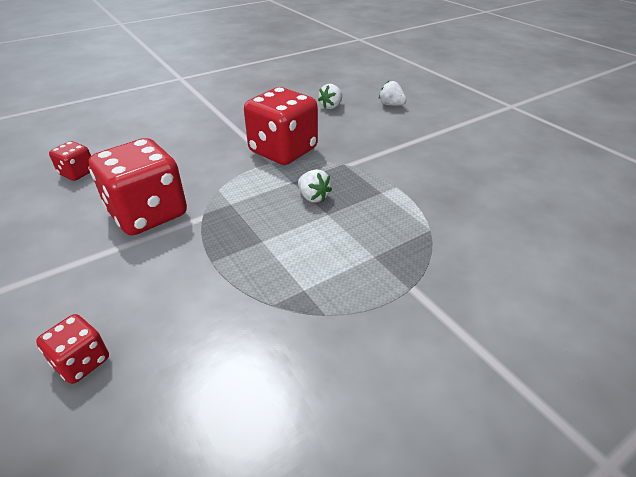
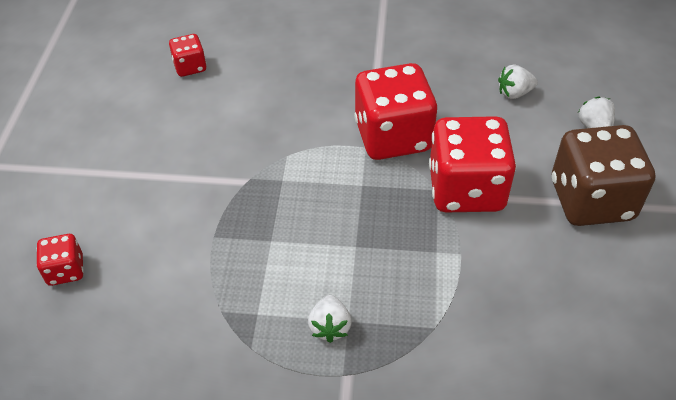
camera: 40 degrees right, 10 degrees up
(148, 214) = (208, 151): red dice -> red dice (466, 189)
(313, 197) = (363, 217): white strawberry -> white strawberry (330, 327)
(430, 133) = (591, 200): none -> brown dice

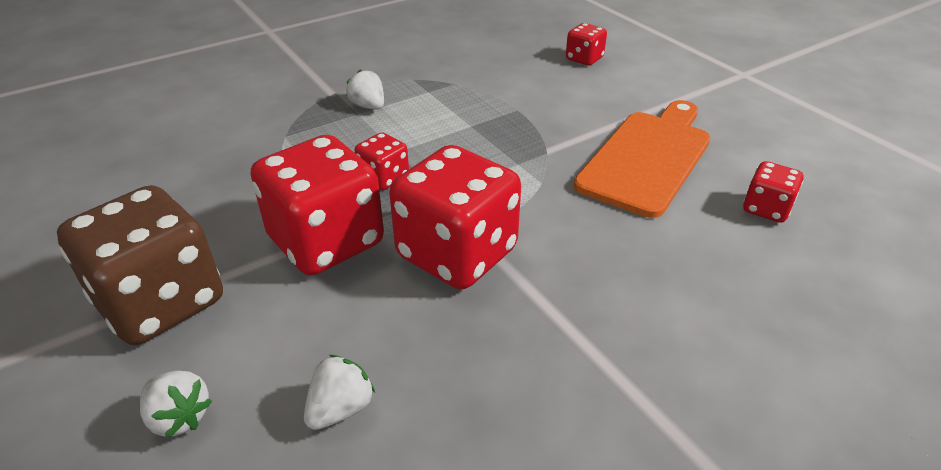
camera: 140 degrees right, 10 degrees down
(194, 134) = (647, 158): none -> orange cutting board
(387, 223) = (384, 178): none -> red dice

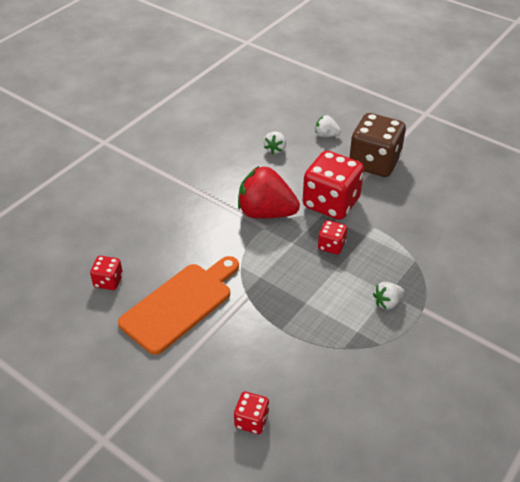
camera: 160 degrees right, 5 degrees up
(368, 106) = (387, 303): white strawberry -> white strawberry turned 120 degrees clockwise
(457, 253) = (266, 213): red dice -> red strawberry
(647, 158) = (180, 304): orange cutting board -> orange cutting board turned 150 degrees counterclockwise

